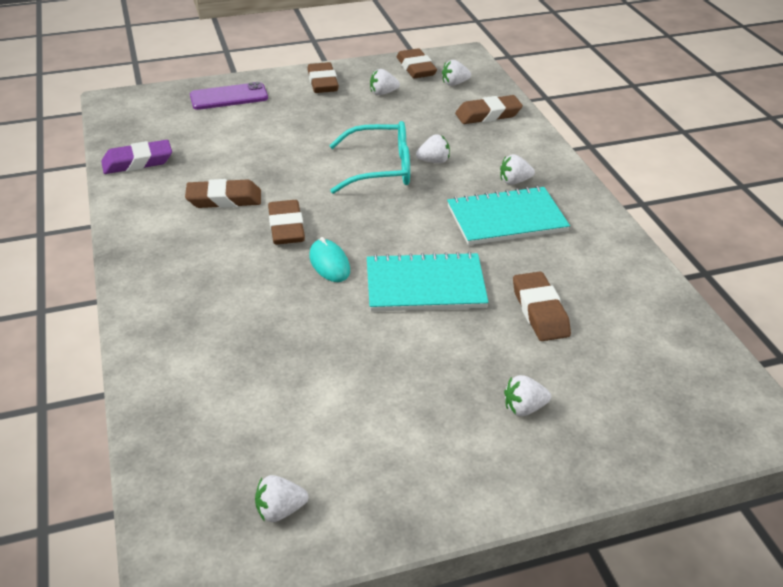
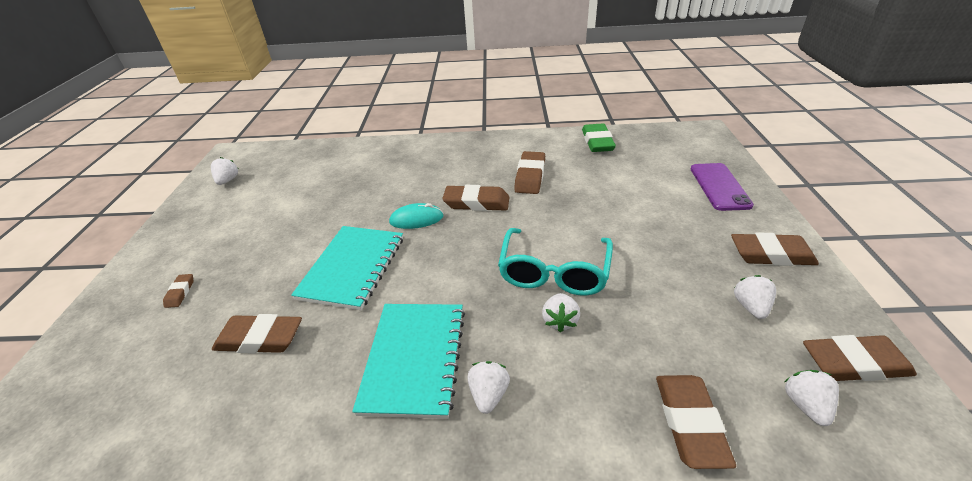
camera: 110 degrees right, 0 degrees up
(137, 162) = (597, 142): purple eraser -> green eraser
(524, 408) = (180, 293): white strawberry -> brown eraser

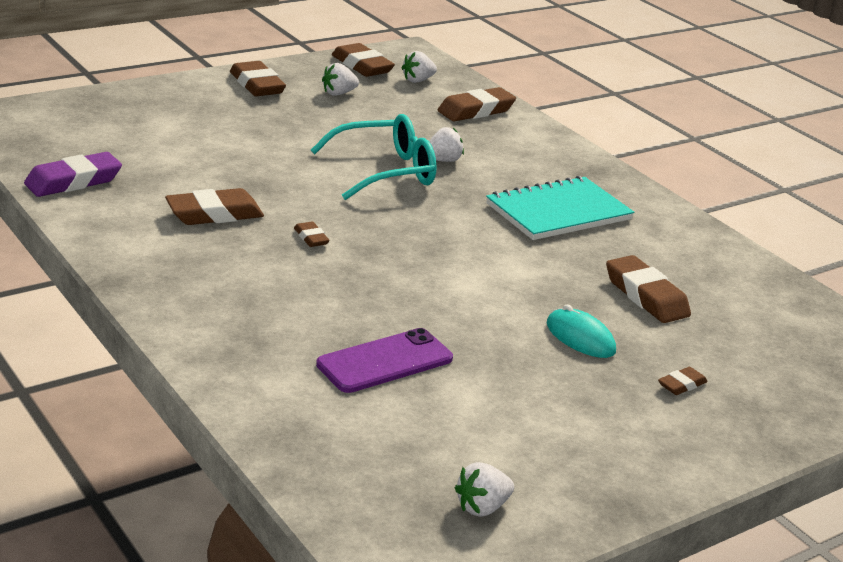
camera: 130 degrees left, 10 degrees down
(352, 268) = (508, 282): turquoise notebook -> none
(416, 219) = (386, 270): turquoise mouse -> turquoise mouse (580, 338)
(476, 203) = (311, 238): brown eraser -> brown eraser, size x0.51
(488, 394) = (545, 175): white strawberry -> none
(597, 142) = (73, 181): green eraser -> purple eraser
(719, 186) = (146, 105): purple phone -> purple phone (385, 362)

